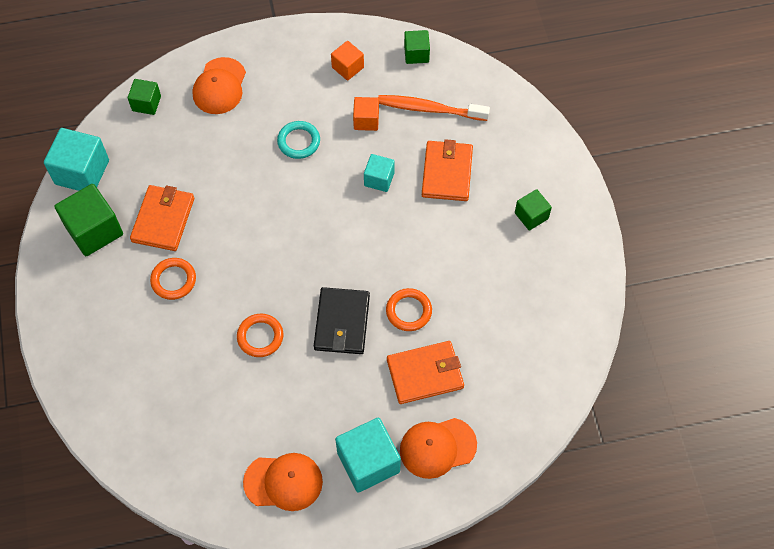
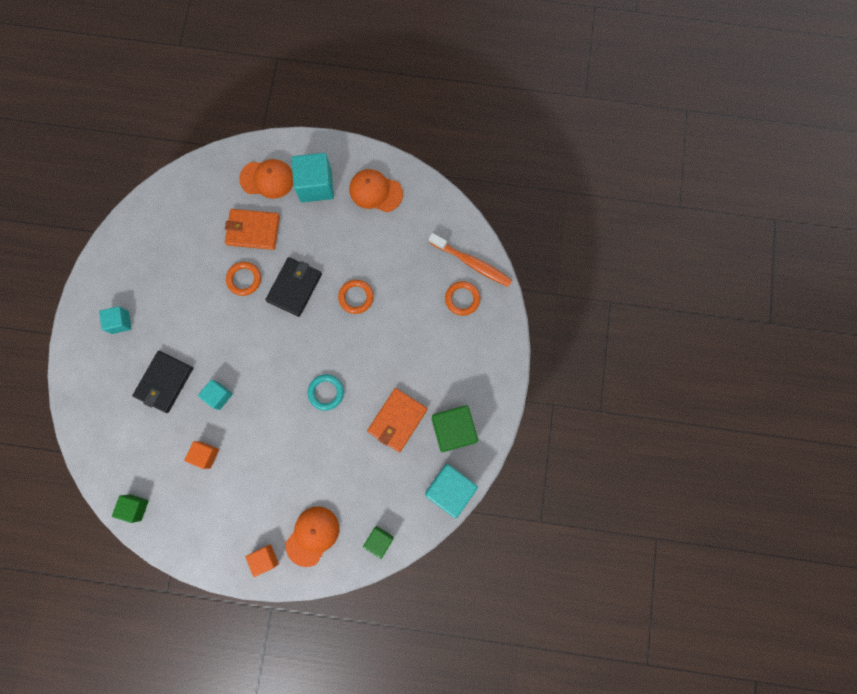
camera: 160 degrees left, 15 degrees up
(173, 280) = (404, 364): orange ring -> orange ring (462, 299)
(299, 142) = (267, 454): turquoise ring -> turquoise ring (326, 392)
(347, 67) = (198, 515): orange cube -> orange cube (265, 558)
(430, 109) = (150, 447): orange toothbrush -> orange toothbrush (472, 263)
(447, 173) = (164, 382): orange wallet -> black wallet
(531, 216) = (120, 322): green cube -> turquoise cube

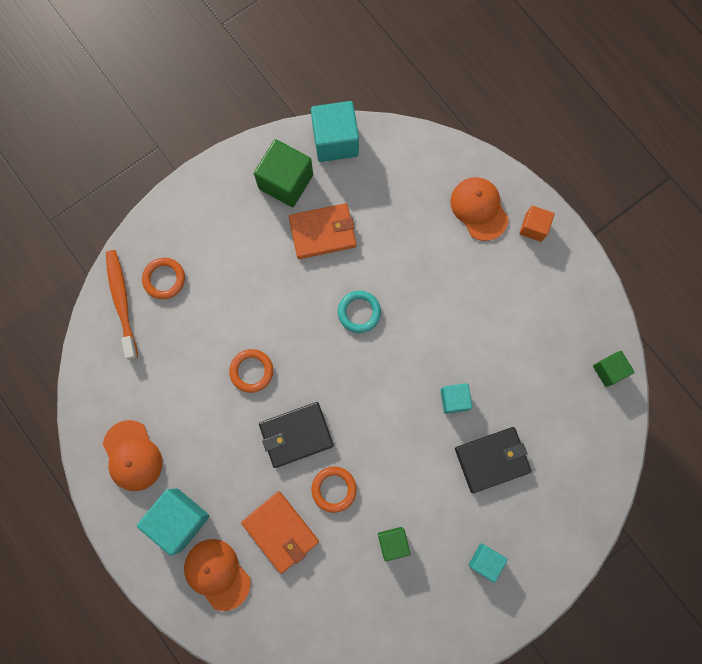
camera: 135 degrees left, 0 degrees up
(205, 455) = (510, 358): orange cube -> none
(312, 535) = (479, 209): orange cap -> orange cap turned 75 degrees clockwise
(379, 540) = (429, 156): green cube -> green cube (393, 542)

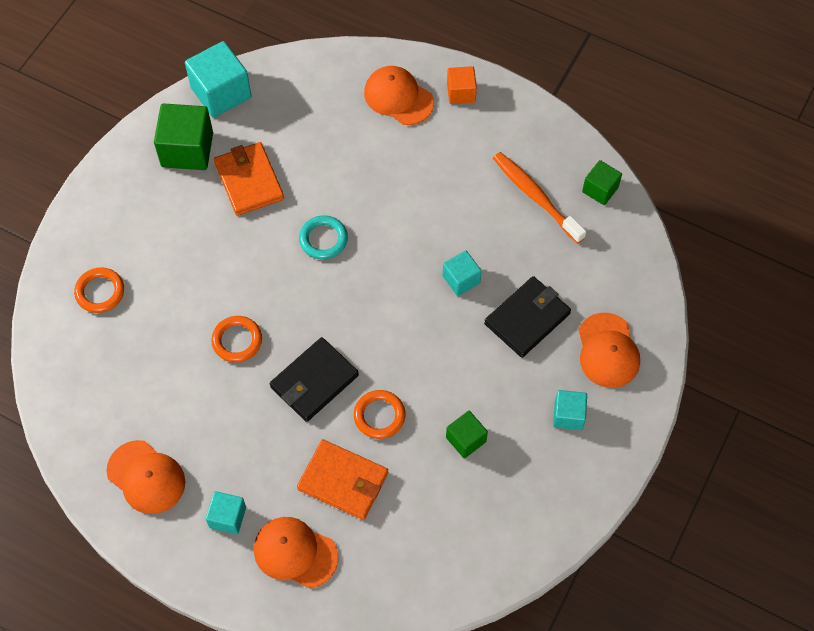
camera: 25 degrees left, 15 degrees down
(122, 302) = (64, 333): orange toothbrush -> orange toothbrush (536, 197)
(179, 519) = (227, 517): turquoise cube -> turquoise cube, size x0.57
(323, 232) = (249, 181): orange wallet -> orange wallet turned 75 degrees counterclockwise
(545, 519) = (608, 351): none -> orange cap

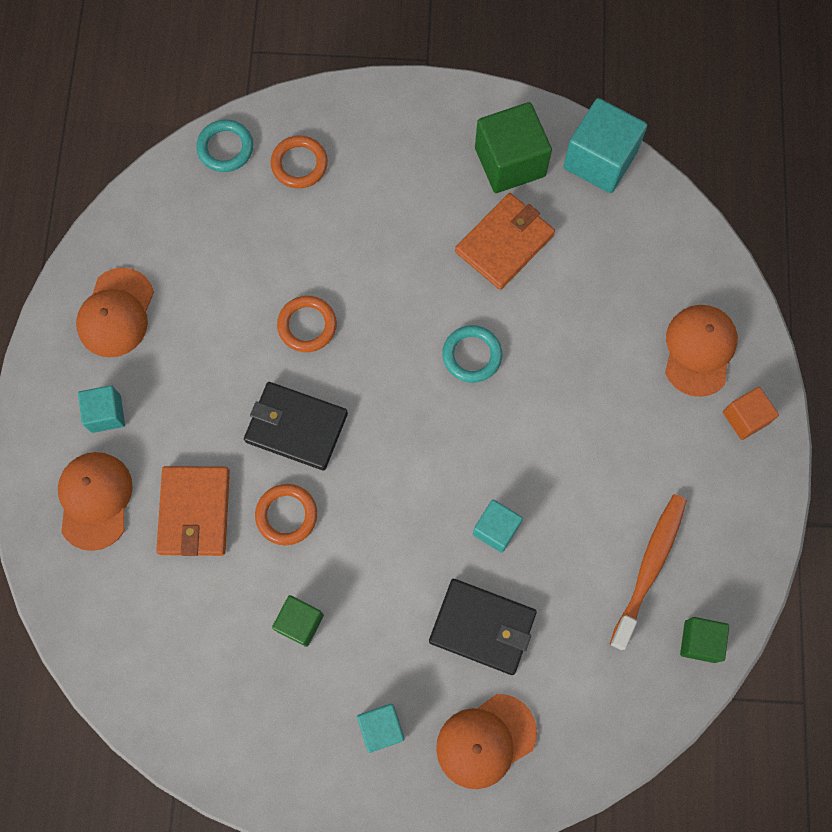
camera: 65 degrees right, 10 degrees up
(52, 340) = (225, 148): none -> turquoise ring

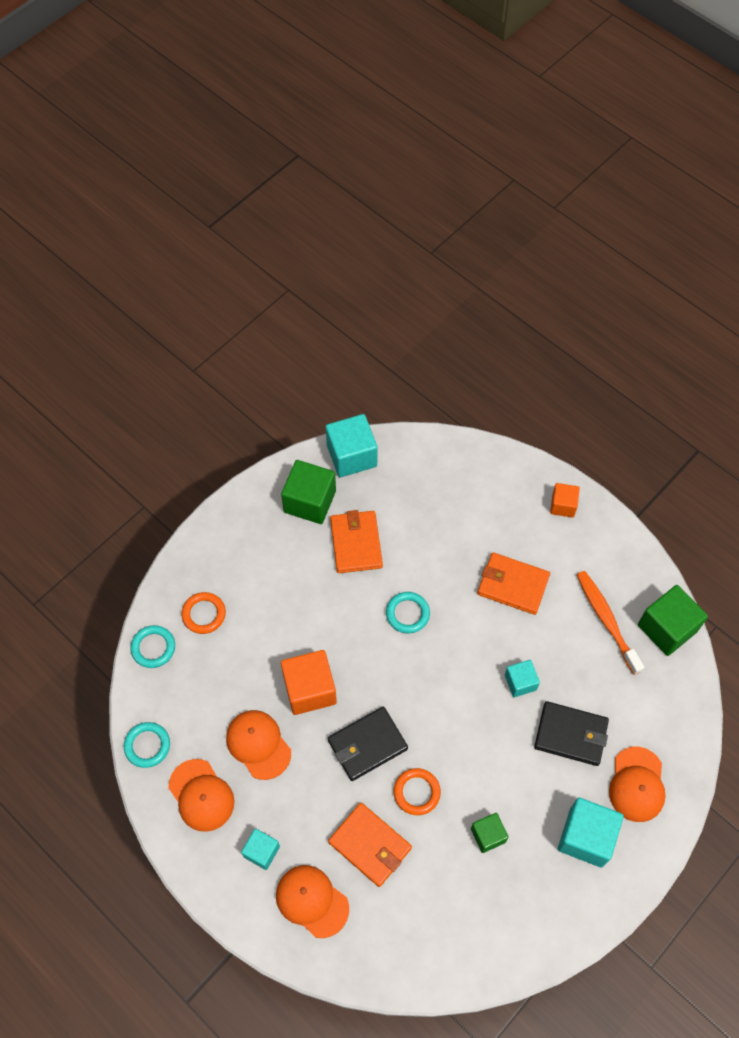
camera: 50 degrees left, 10 degrees down
(124, 224) = (147, 746): none -> turquoise ring
(307, 325) = (309, 689): orange ring -> orange cube
(381, 728) = (586, 837): turquoise cube -> turquoise cube, size x1.74
(482, 627) = (571, 734): black wallet -> black wallet turned 45 degrees clockwise
(601, 436) = (512, 585): none -> orange wallet
(699, 350) = (506, 496): orange cap -> orange cap (258, 744)
(700, 641) = (667, 628): green cube -> green cube, size x1.74

